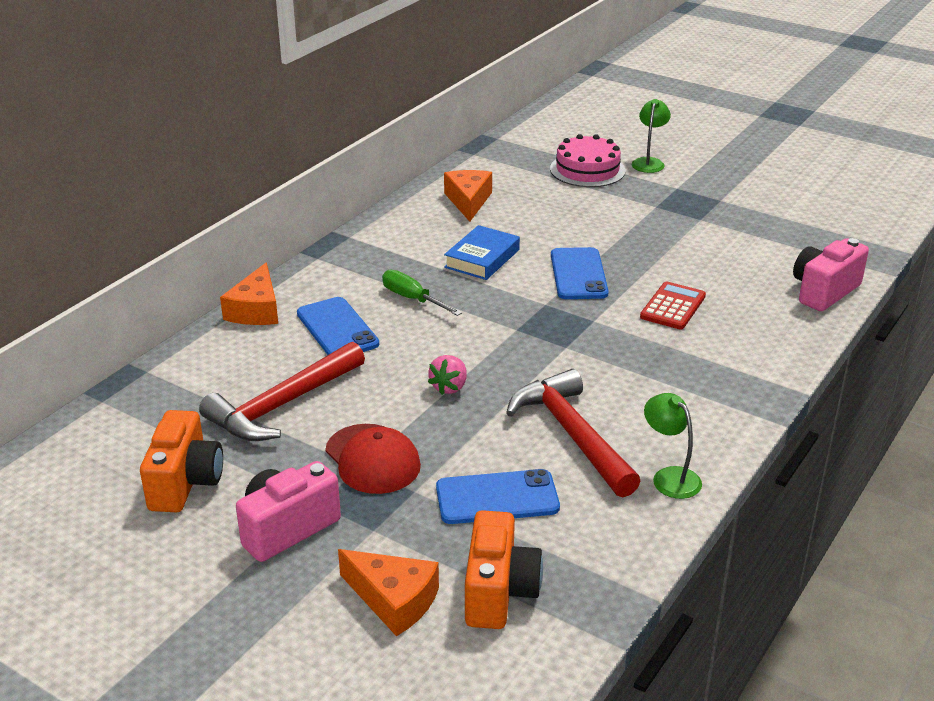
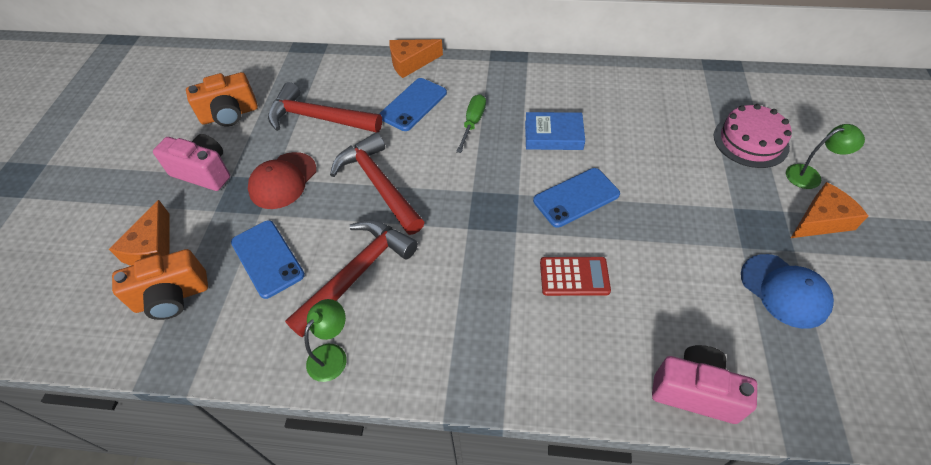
camera: 65 degrees right, 20 degrees up
(449, 387) = (379, 184): pink strawberry -> red hammer
(468, 201) = (629, 95): orange cheese -> orange cheese (821, 220)
(755, 219) = (784, 290): none -> blue cap

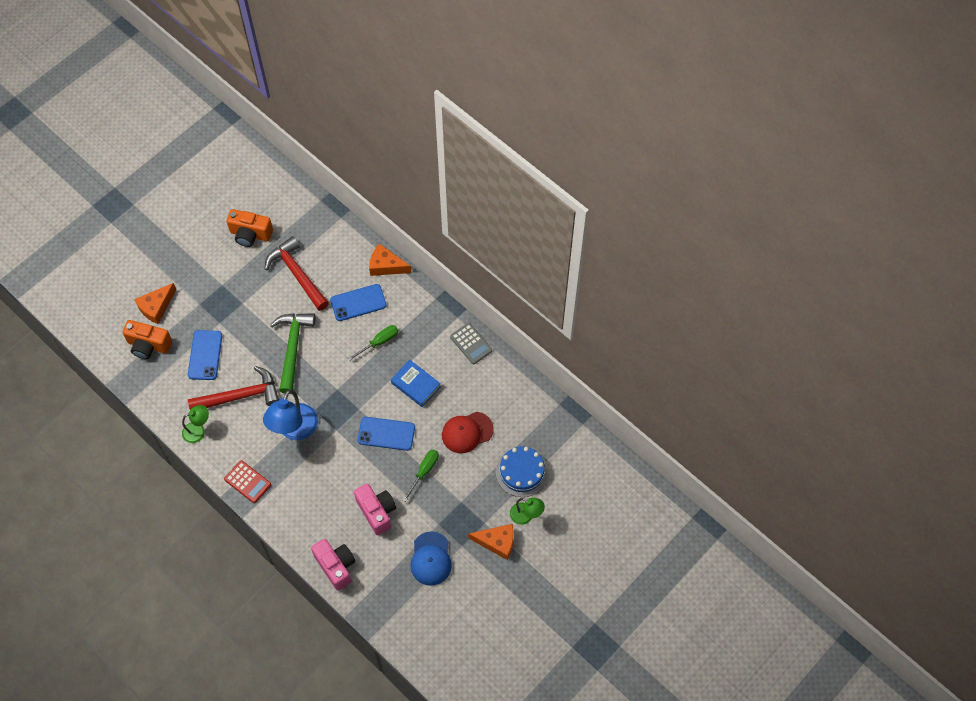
camera: 35 degrees right, 10 degrees up
(203, 172) = (209, 272): pink camera -> pink camera (377, 512)
(283, 180) = (246, 308): red cap -> red cap (467, 432)
(379, 184) = (293, 348): red hammer -> green hammer
(465, 265) = (294, 430): none -> blue lamp
(565, 73) = (471, 344): none -> grey calculator
(574, 277) = (339, 475): red calculator -> red calculator (247, 482)
(660, 206) = (424, 471): none -> green screwdriver
(750, 141) = (522, 472): pink cake -> blue cake

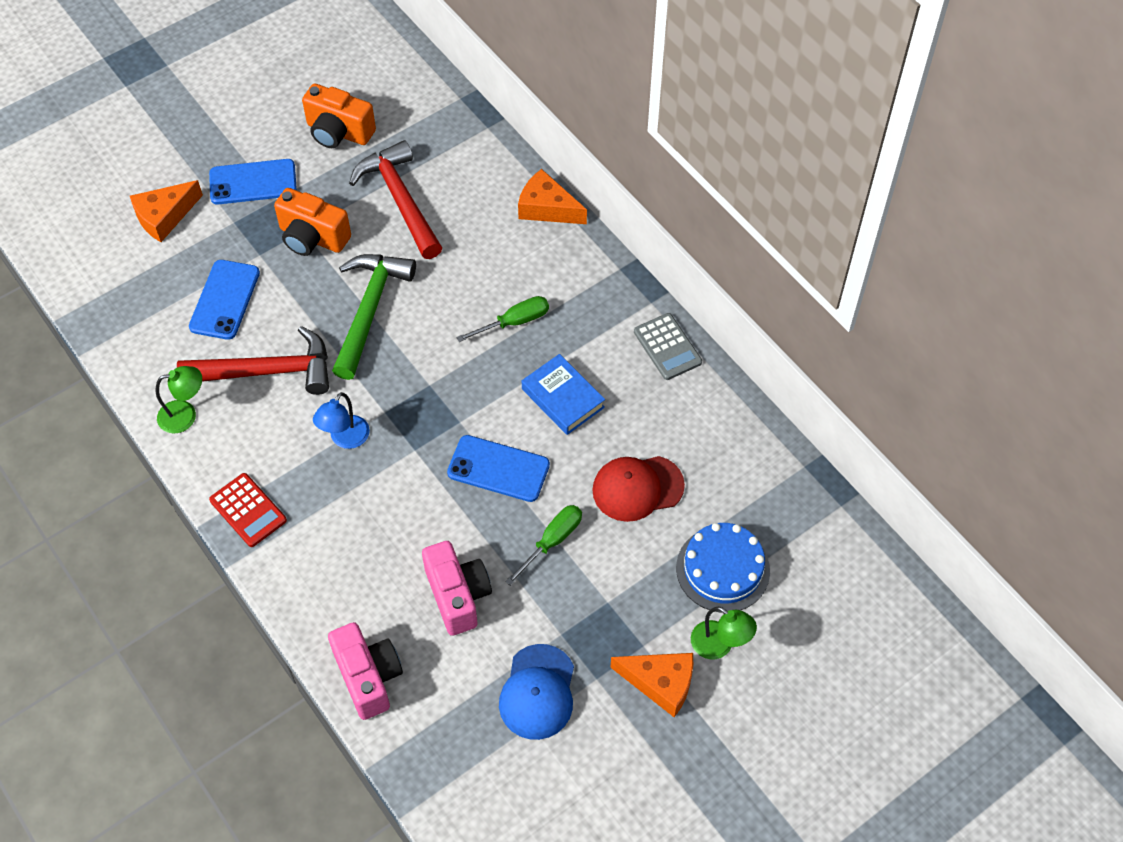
camera: 10 degrees right, 5 degrees down
(149, 345) = (138, 272): orange camera -> orange camera (312, 237)
(294, 430) = (345, 439): blue lamp -> blue lamp, size x0.56
(358, 303) = (491, 257): blue phone -> blue phone (253, 182)

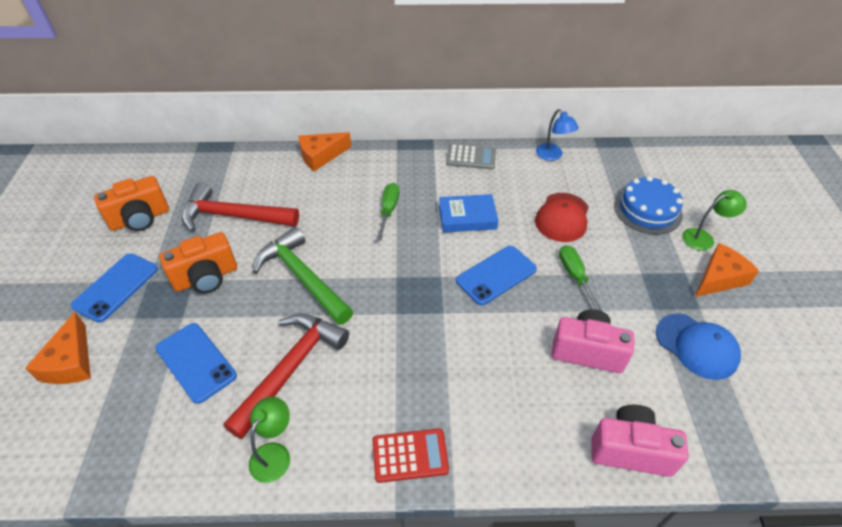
camera: 55 degrees left, 10 degrees down
(345, 439) = (398, 350): blue lamp -> blue lamp (552, 156)

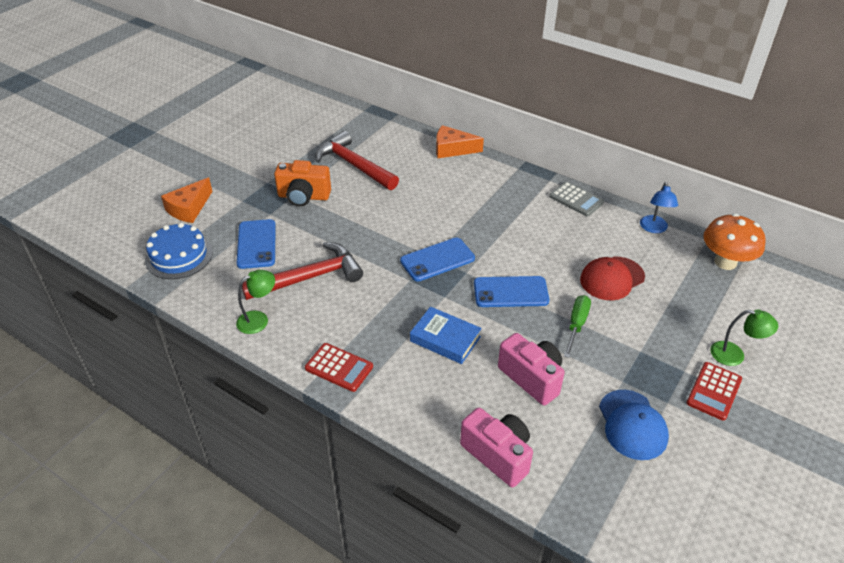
camera: 35 degrees right, 5 degrees down
(116, 287) = (246, 177): blue phone -> blue phone (437, 260)
(140, 219) = (293, 141): orange camera -> none
(302, 277) = (366, 226): green hammer -> none
(388, 210) = (469, 209): green screwdriver -> none
(467, 217) = (528, 242): blue book -> blue book (445, 339)
(626, 160) = (725, 262): none -> orange mushroom
(647, 210) = (701, 309): blue cake -> blue cake (179, 256)
(719, 278) = (714, 391): orange cheese -> red calculator

